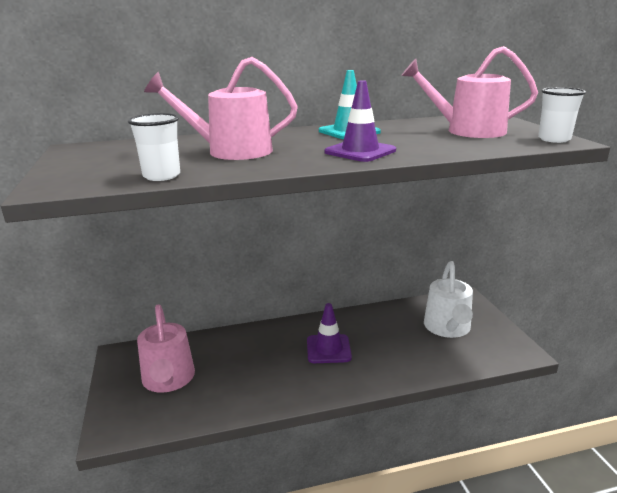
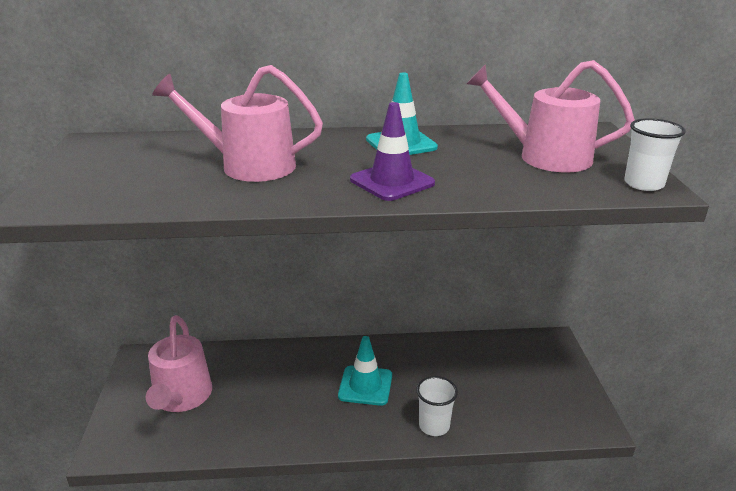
camera: 10 degrees right, 5 degrees up
(162, 176) = (154, 200): white cup -> white cup (434, 426)
(328, 349) = (365, 386): purple traffic cone -> turquoise traffic cone
(447, 328) = (515, 378): white watering can -> none

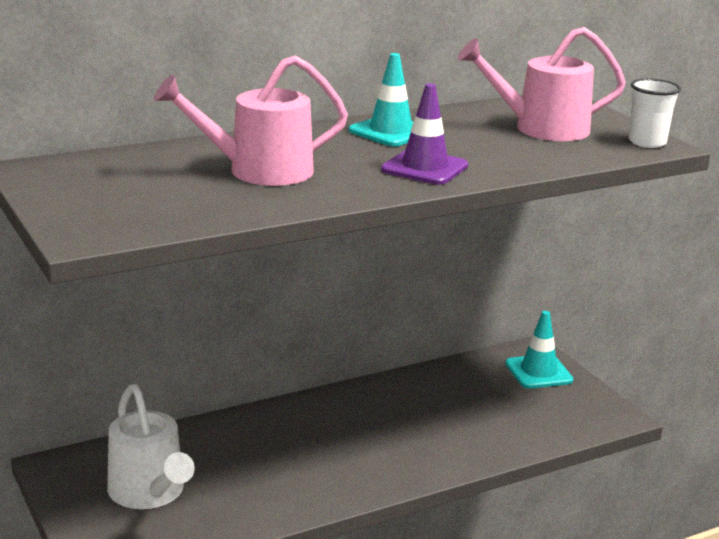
camera: 25 degrees left, 5 degrees down
(181, 397) = (149, 492): pink watering can -> white watering can
(365, 386) = (361, 434): turquoise traffic cone -> turquoise traffic cone (538, 372)
(434, 426) = (461, 453): white cup -> none

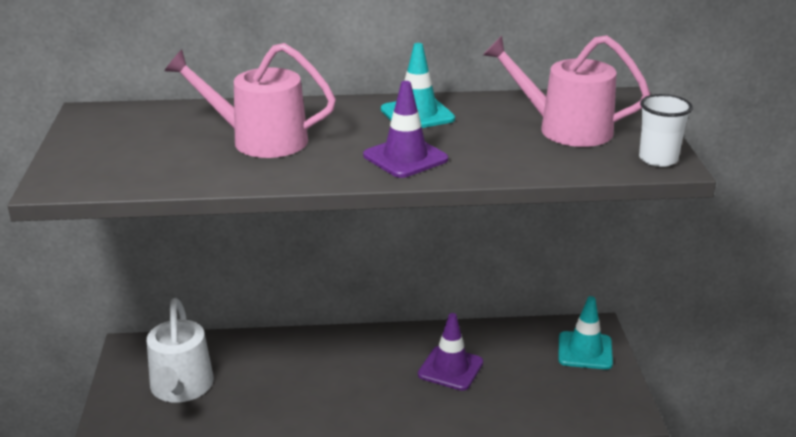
camera: 25 degrees right, 5 degrees up
(424, 413) = (450, 368): none -> purple traffic cone

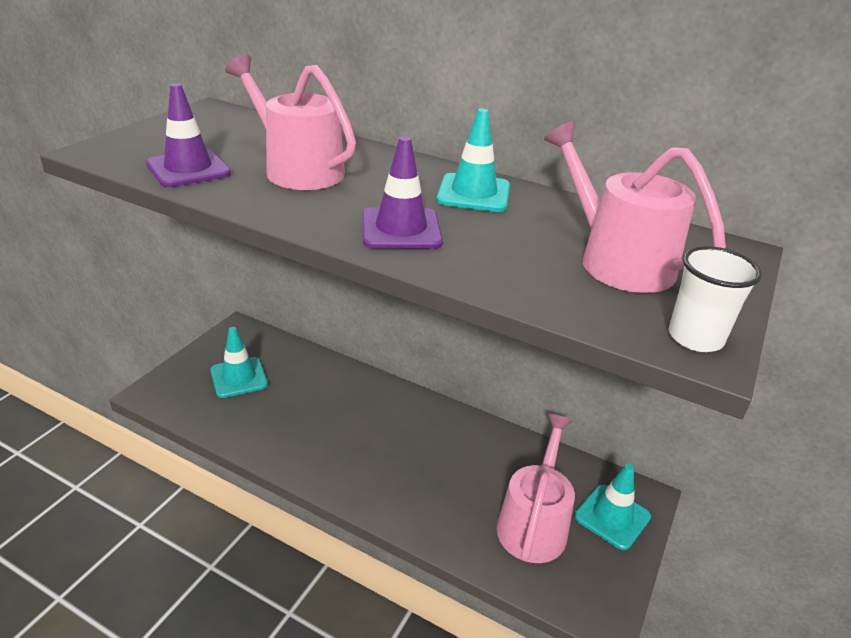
camera: 30 degrees right, 5 degrees up
(180, 388) = (239, 377): white watering can -> turquoise traffic cone
(450, 368) = (463, 468): purple traffic cone -> purple traffic cone (188, 169)
(536, 381) = (534, 523): none -> pink watering can

